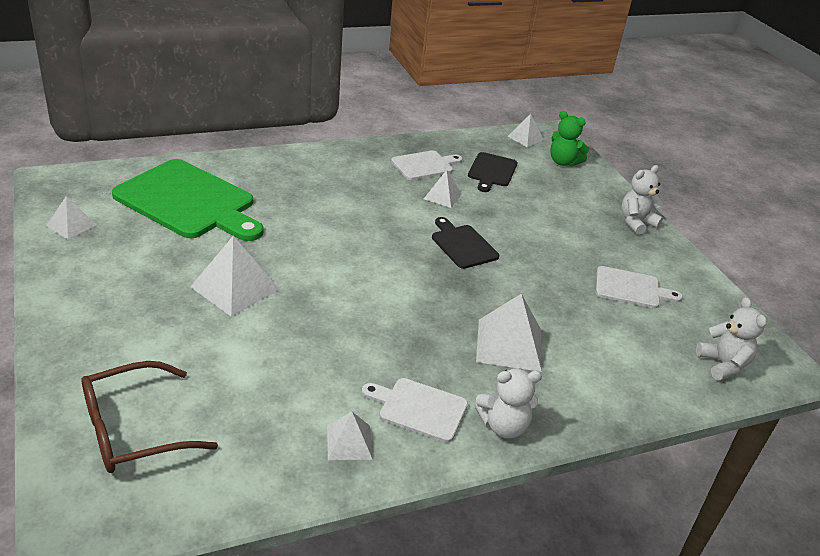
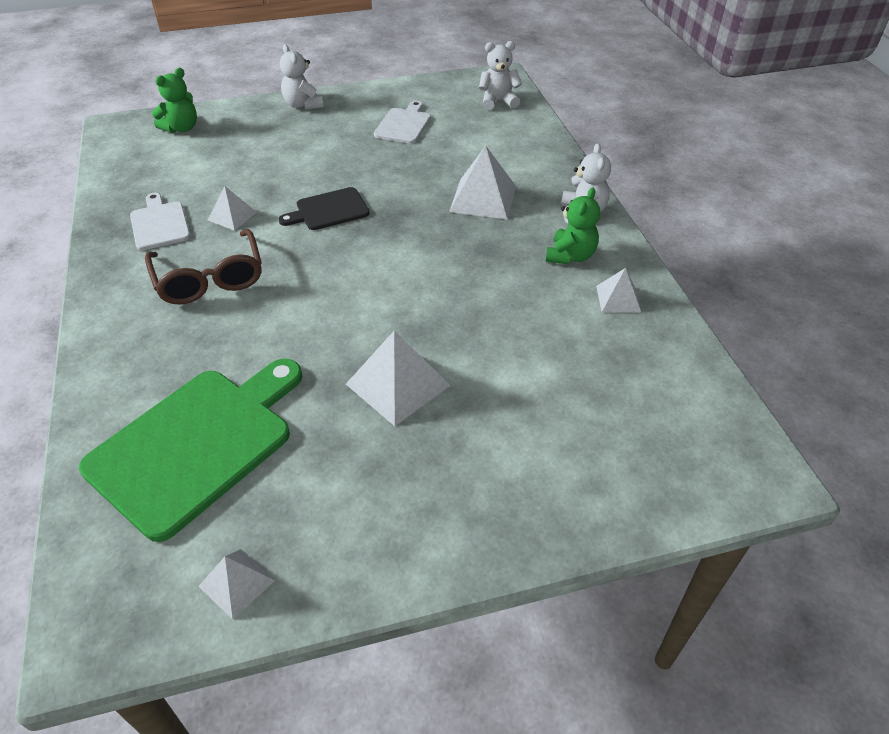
camera: 80 degrees left, 10 degrees up
(133, 430) = (634, 451): brown glasses -> brown glasses (210, 279)
(419, 408) = (570, 256): white cutting board -> green teddy bear
(492, 171) = (187, 176): black cutting board -> none
(525, 138) = (120, 145): white pyramid -> none

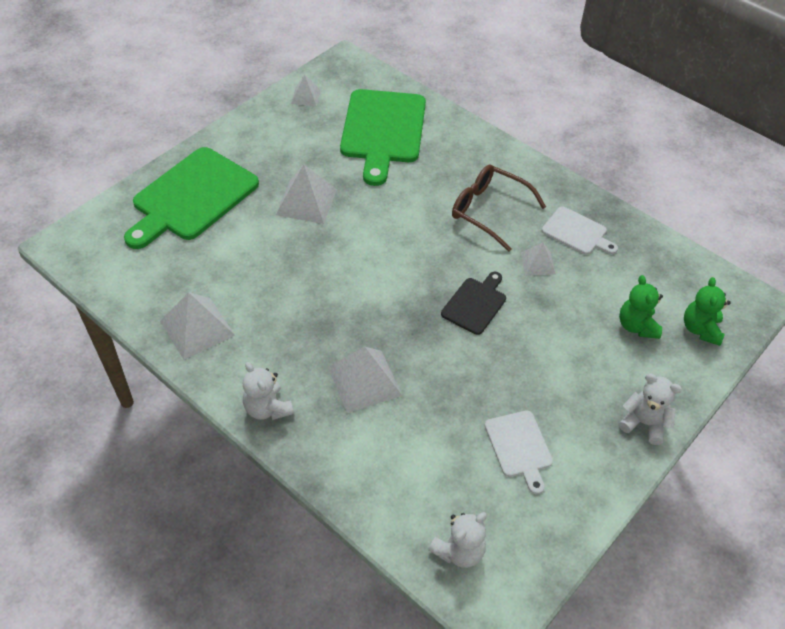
camera: 145 degrees right, 5 degrees up
(547, 466) = (192, 197): none -> green cutting board
(570, 256) = (253, 352): green teddy bear -> green teddy bear (636, 326)
(618, 299) = (197, 328): white pyramid -> white pyramid, size x1.71

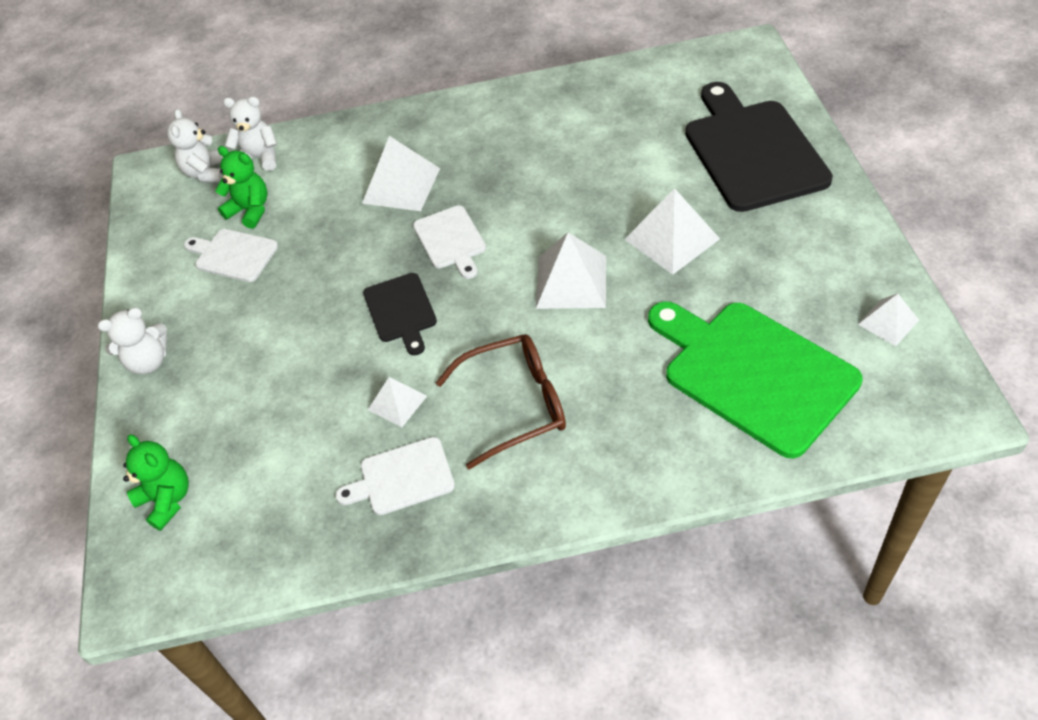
camera: 135 degrees right, 0 degrees up
(192, 197) = (752, 151): green cutting board -> black cutting board
(197, 328) = (564, 102): white pyramid -> white pyramid (571, 281)
(267, 408) = (437, 117): white teddy bear -> white teddy bear (259, 158)
(394, 314) = (451, 240): none -> white cutting board
(636, 326) = (234, 438): green teddy bear -> green teddy bear (250, 210)

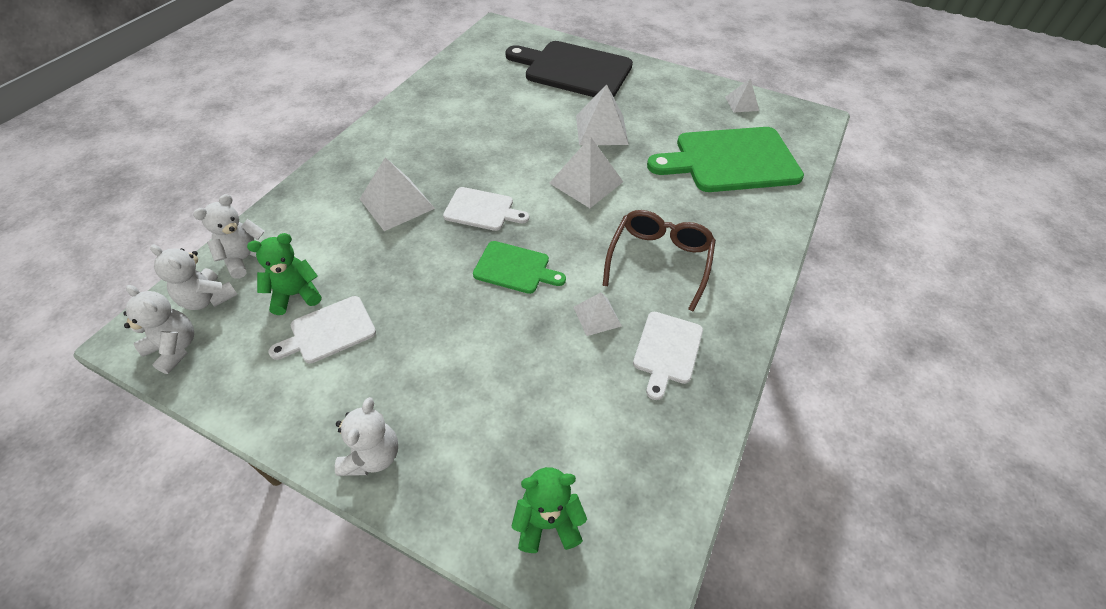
camera: 60 degrees left, 0 degrees up
(153, 195) = (174, 348): none -> white teddy bear
(401, 311) = (515, 268): black cutting board -> green cutting board

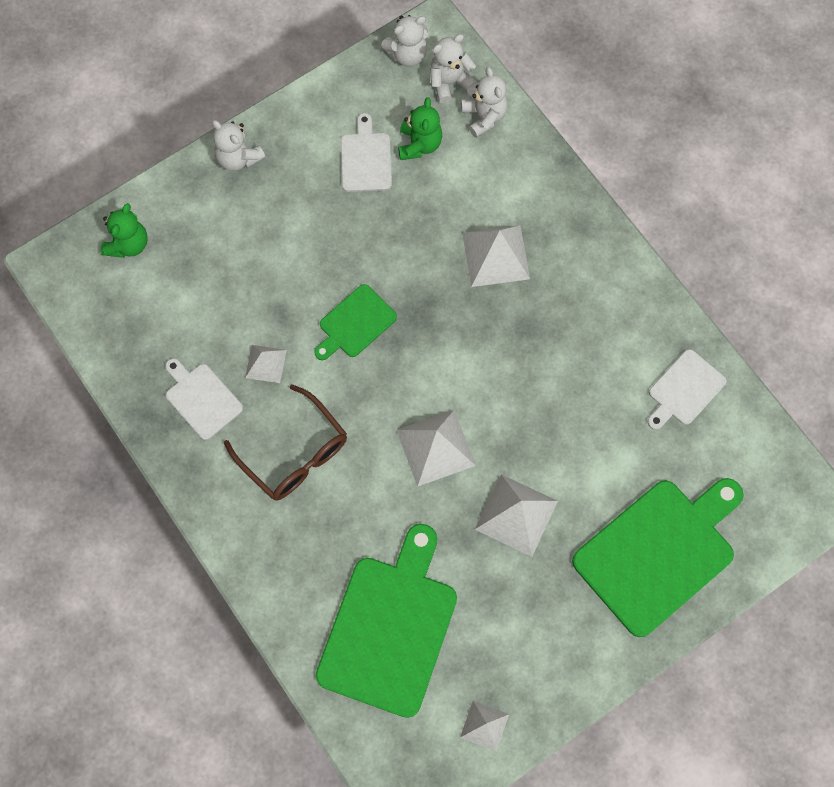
camera: 120 degrees right, 20 degrees up
(482, 210) = (446, 328): white cutting board -> white cutting board (684, 390)
(573, 70) = (659, 552): black cutting board -> green cutting board

